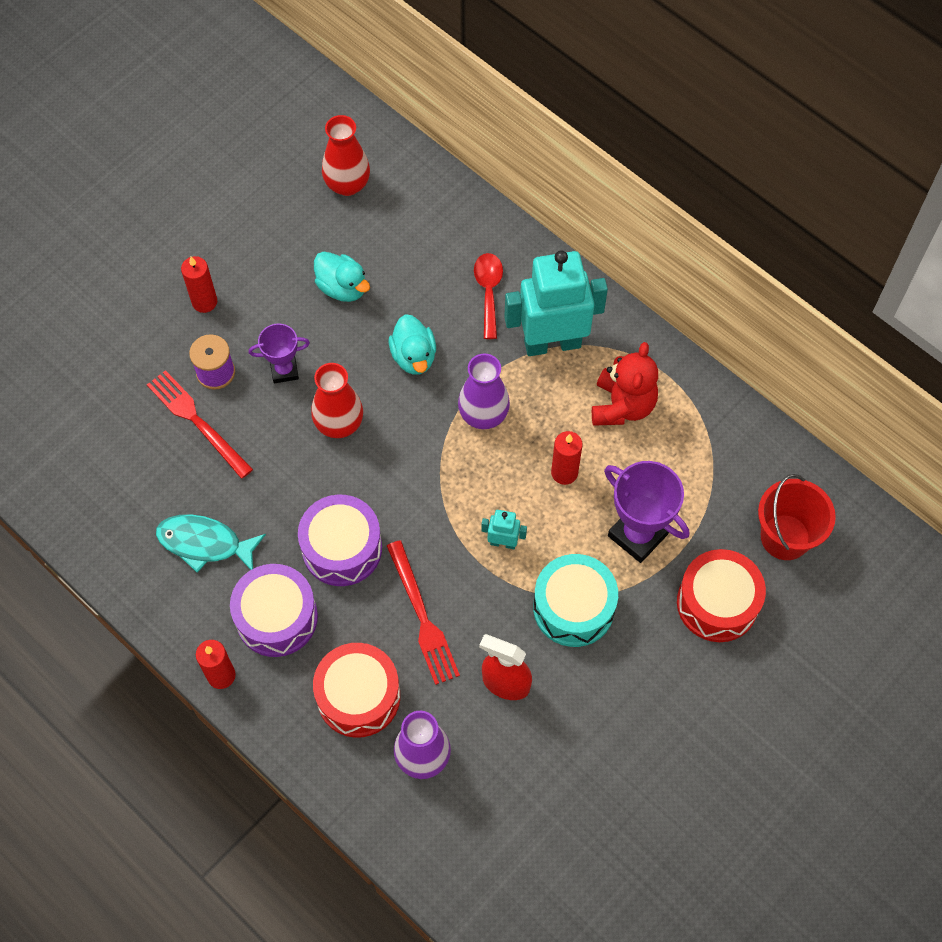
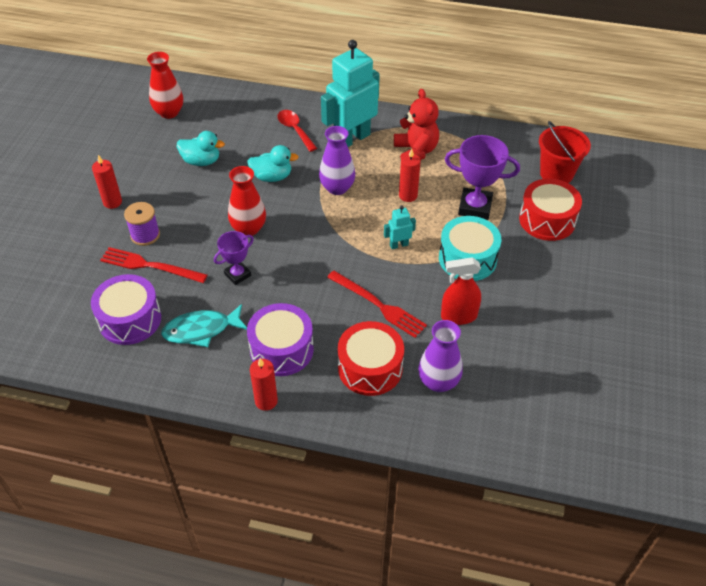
camera: 30 degrees left, 15 degrees down
(284, 370) = (192, 216): purple trophy -> purple trophy (237, 274)
(342, 548) = (298, 292): purple drum -> purple drum (130, 319)
(414, 356) = (272, 177): turquoise duck -> turquoise duck turned 45 degrees counterclockwise

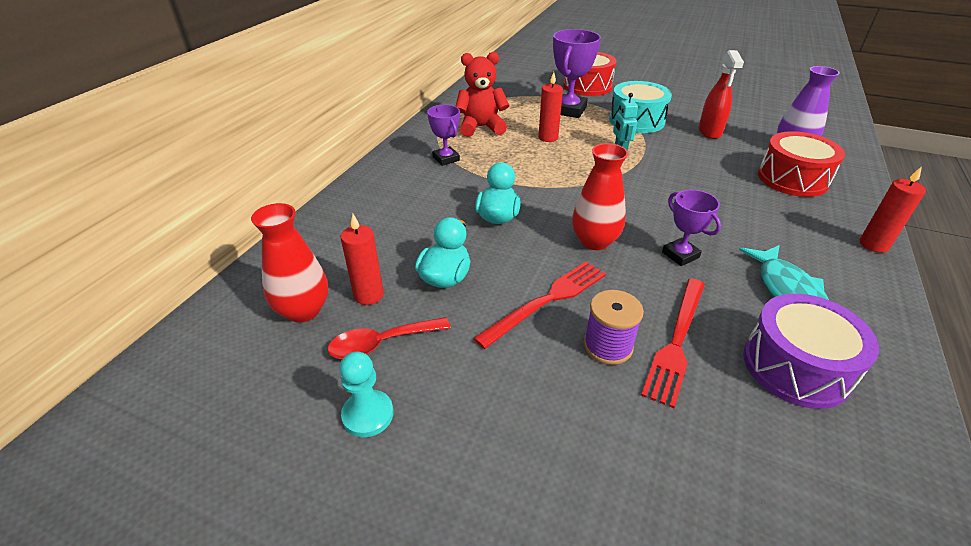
camera: 80 degrees left, 10 degrees down
(99, 151) = (368, 415): none -> turquoise pawn
(112, 202) = (522, 391): red candle -> red candle (369, 295)
(281, 349) = (792, 229): purple drum -> none
(295, 130) = (411, 194): red spoon -> red spoon (381, 343)
(337, 188) = (528, 174): purple vase -> none
(351, 139) = (446, 159): turquoise robot -> purple trophy
(378, 305) = (707, 167): red fork -> red fork (547, 301)
(556, 174) = (531, 76): red bucket -> none

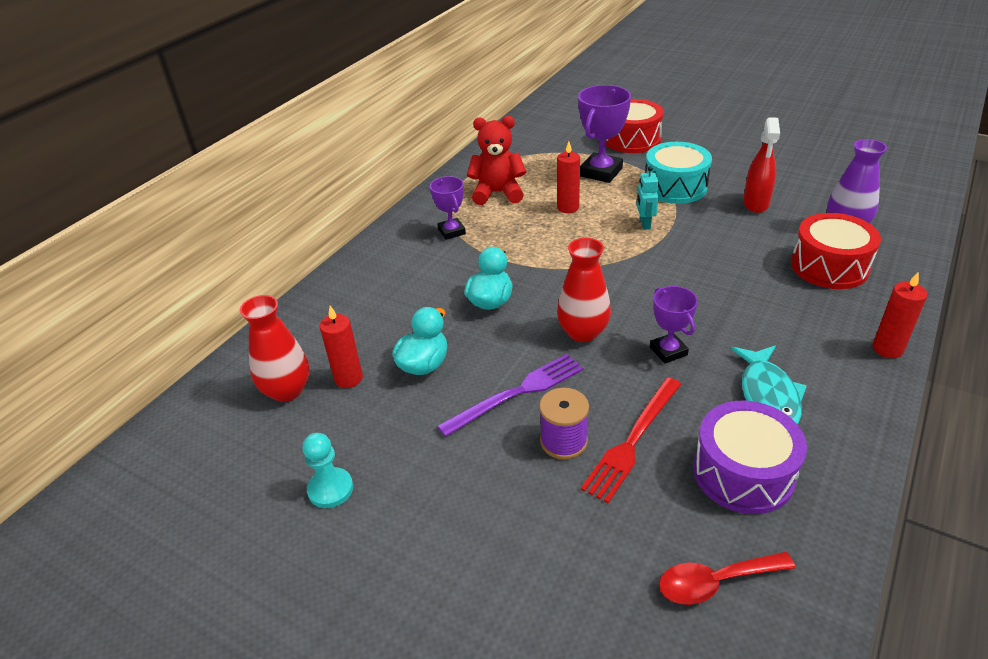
camera: 10 degrees right, 0 degrees up
(381, 343) = (352, 426): red spoon -> red spoon (714, 582)
(547, 301) = (517, 393): red fork -> purple fork

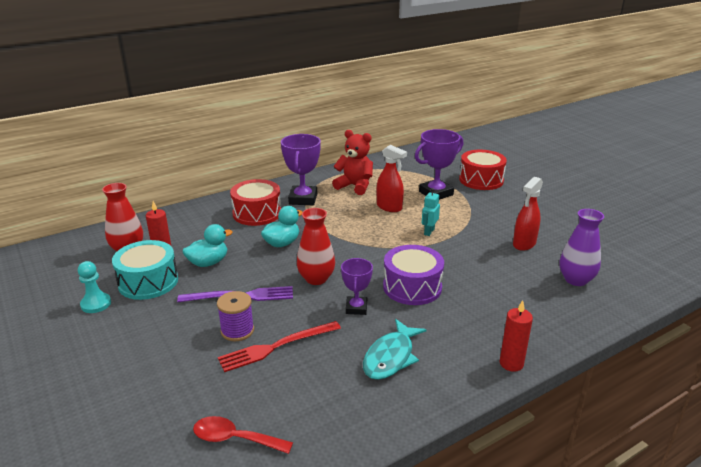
camera: 25 degrees right, 10 degrees down
(451, 231) = (303, 199): purple trophy -> purple trophy, size x1.65
(568, 208) = (389, 207): red candle -> red spray bottle
(675, 187) = (477, 216): turquoise drum -> turquoise drum (148, 282)
(743, 473) = (322, 391): purple drum -> purple drum (412, 287)
(829, 266) = (531, 299): red drum -> red drum (257, 213)

